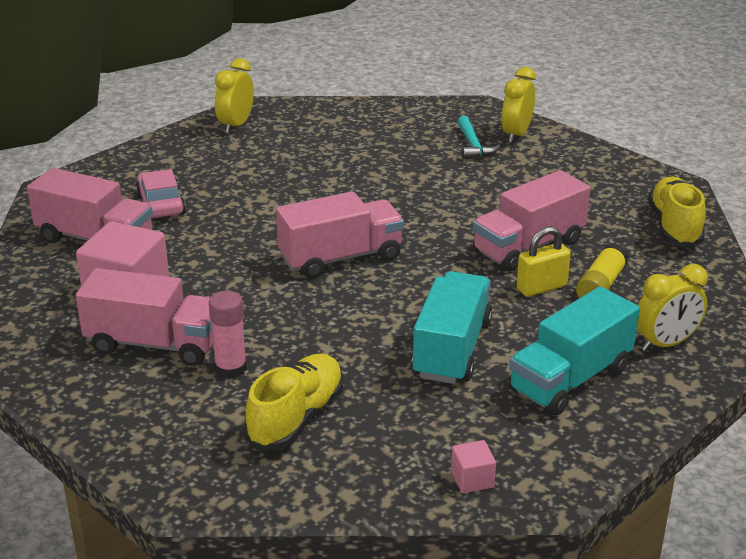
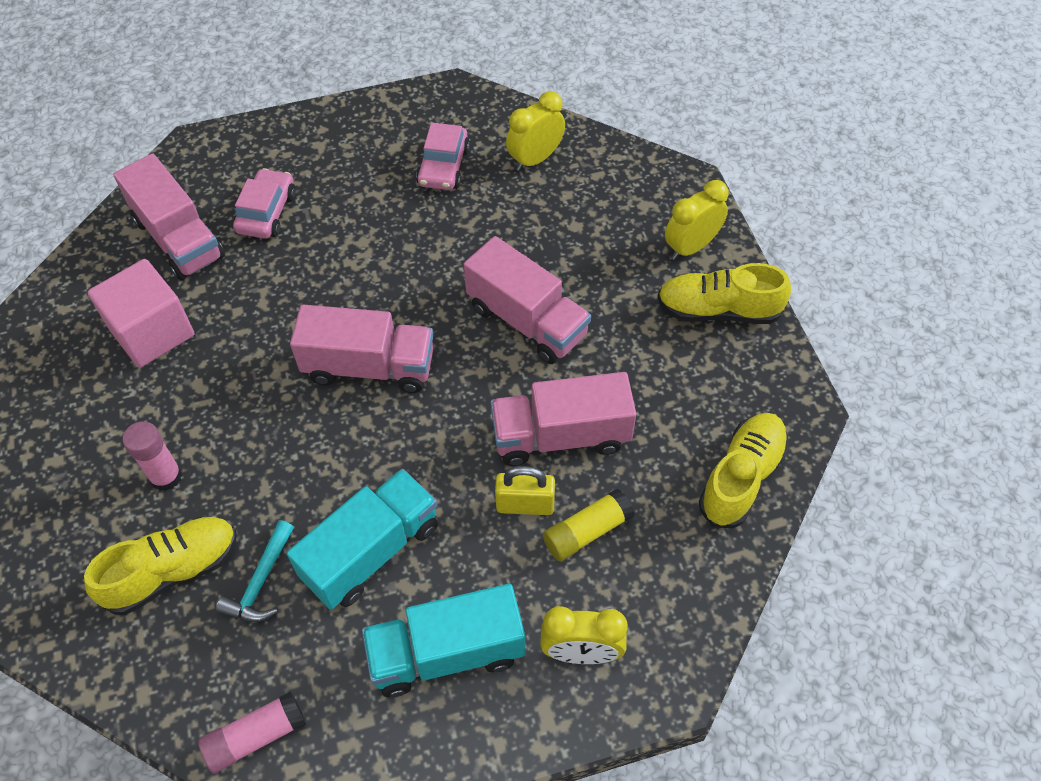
camera: 30 degrees right, 25 degrees up
(154, 344) = (129, 410): pink truck -> pink truck (527, 321)
(236, 125) = (418, 116): yellow clock -> yellow clock (535, 159)
(286, 144) = (443, 166): none -> pink car
(472, 479) = (256, 736): pink cube -> pink glue stick
(473, 145) = (630, 246): turquoise hammer -> turquoise hammer (261, 581)
(569, 157) = (718, 310): none -> yellow shoe

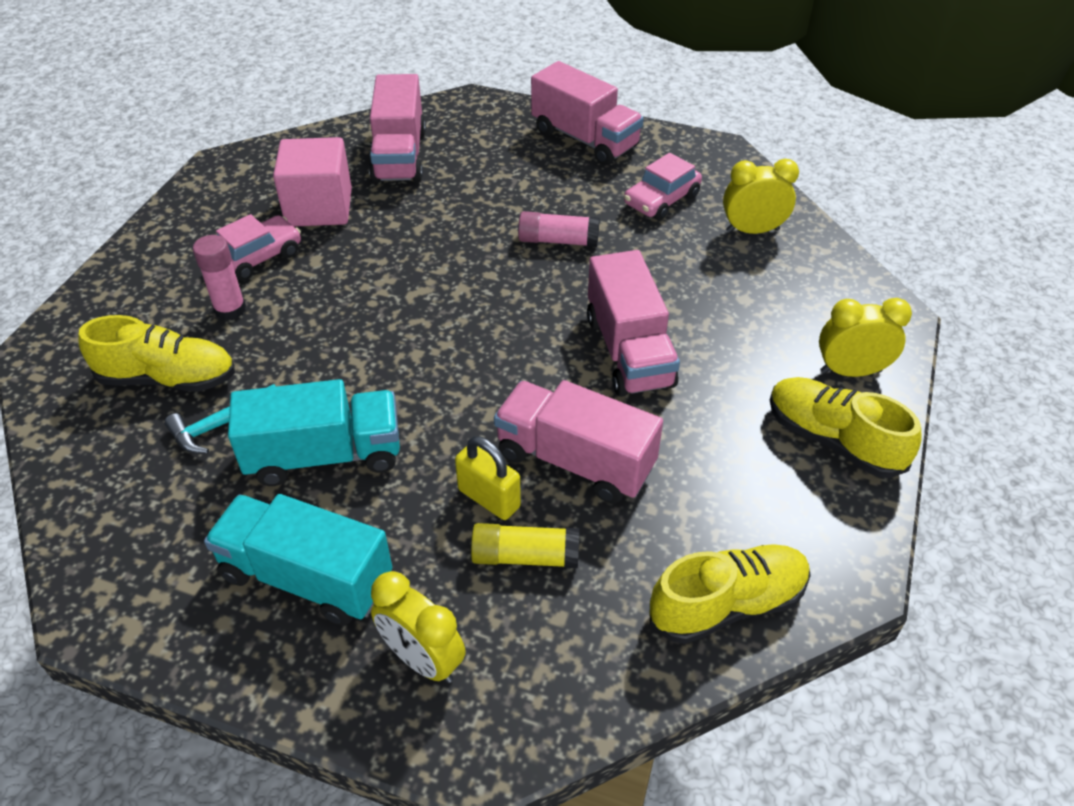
camera: 35 degrees right, 10 degrees down
(256, 736) = (101, 539): pink glue stick -> pink glue stick (558, 241)
(267, 212) = (483, 168): pink car -> pink car (258, 257)
(369, 367) = (458, 315): pink truck -> pink truck (584, 139)

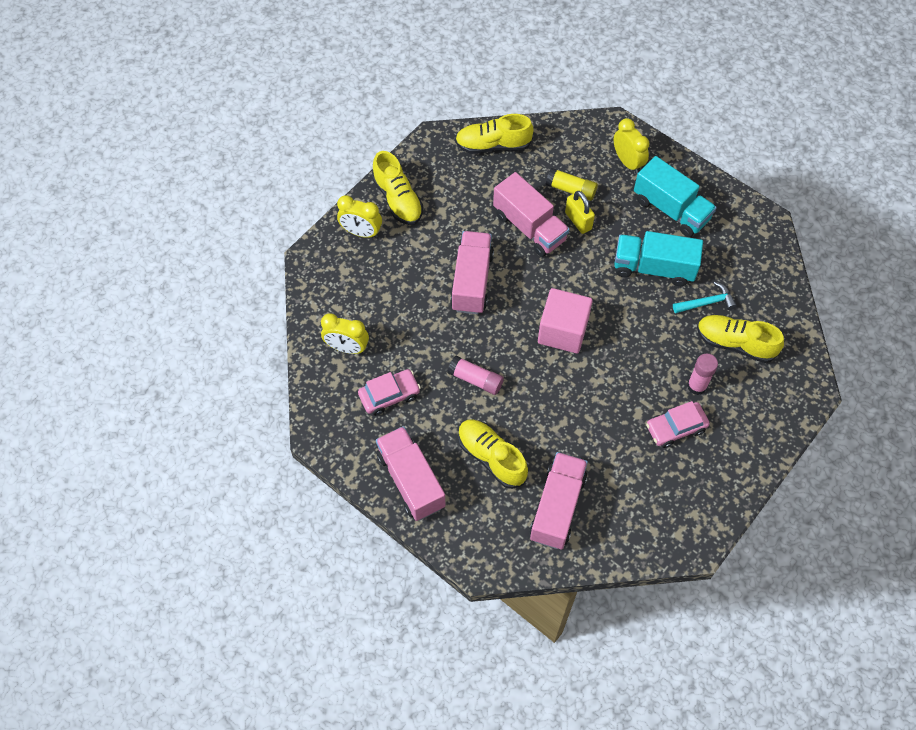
camera: 160 degrees left, 15 degrees up
(319, 207) = (628, 466): pink cube -> pink cube (563, 331)
(499, 177) = (491, 457): none -> yellow shoe

